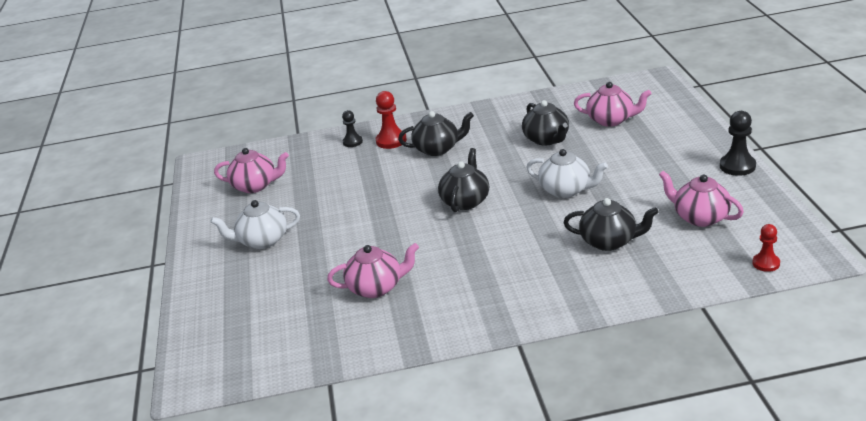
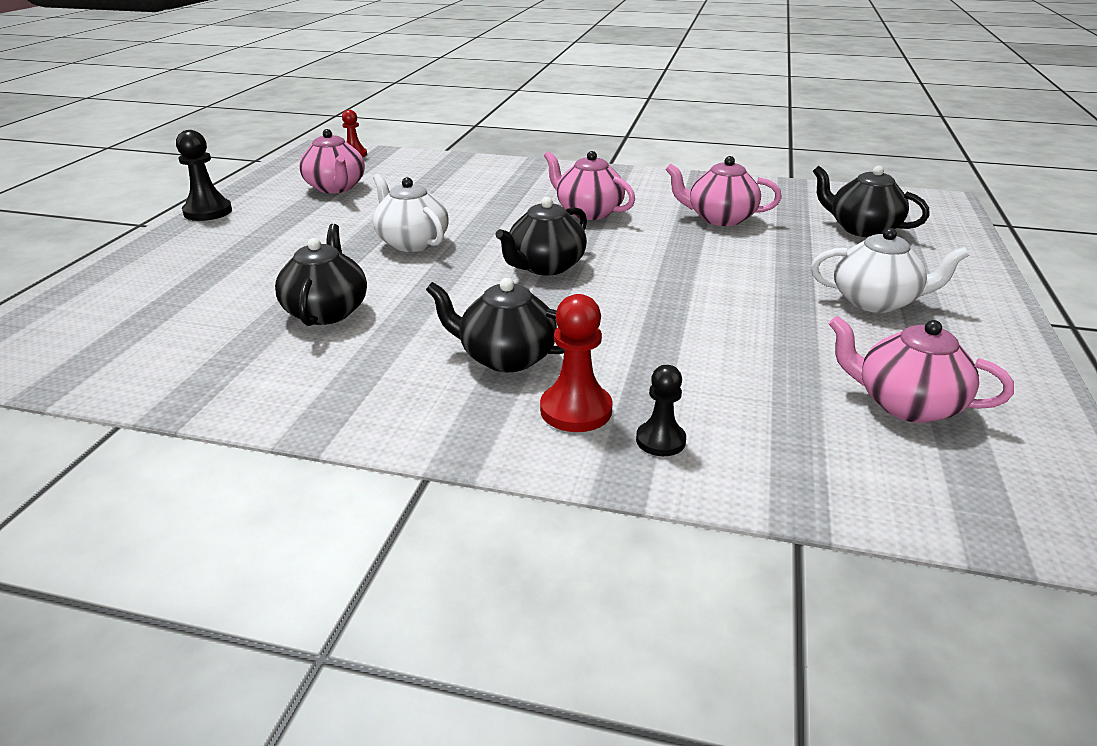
camera: 160 degrees left, 0 degrees up
(609, 241) = (445, 193): black teapot -> black teapot (862, 229)
(611, 120) = (194, 308): pink teapot -> pink teapot (588, 212)

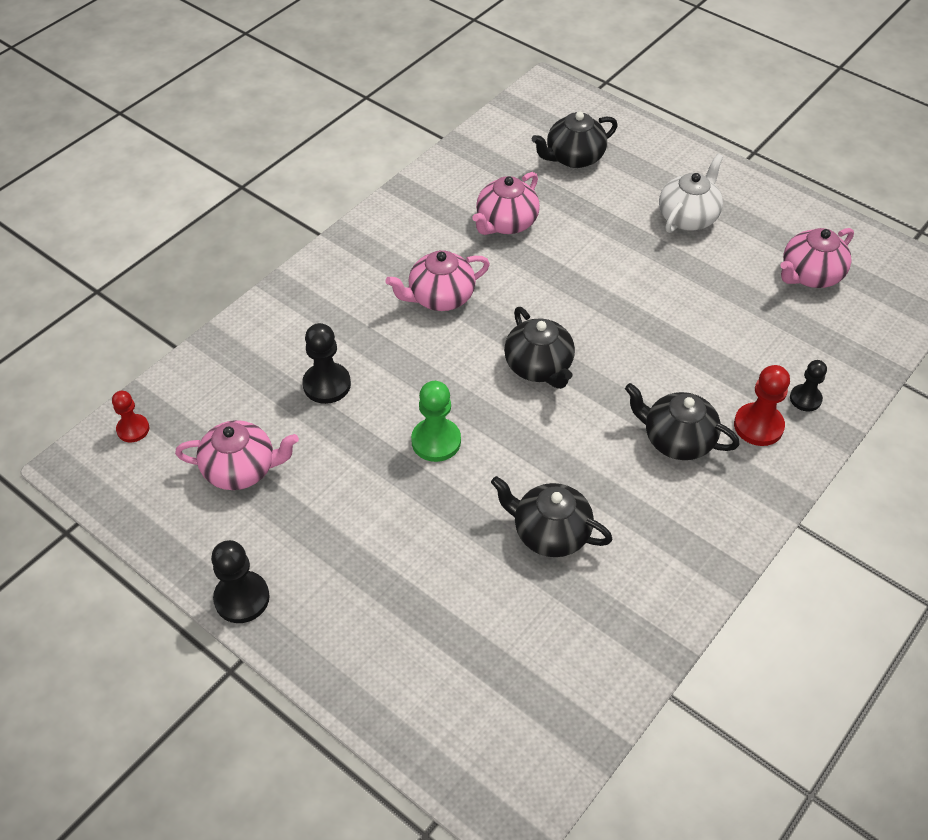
camera: 65 degrees left, 20 degrees up
(412, 242) = (436, 441): white teapot -> green pawn
(444, 195) = (327, 384): none -> black pawn
(506, 357) = (677, 440): black teapot -> black teapot turned 75 degrees clockwise

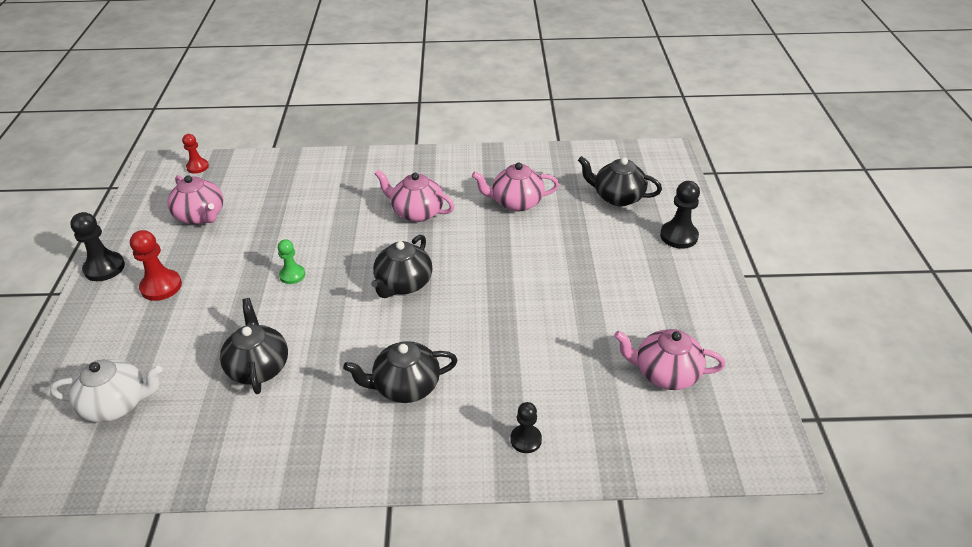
camera: 50 degrees right, 10 degrees down
(327, 384) = (296, 210): black pawn -> black pawn (678, 236)
(436, 441) = (292, 275): green pawn -> green pawn, size x0.65
(677, 440) = (405, 386): black teapot -> black teapot turned 90 degrees counterclockwise
(688, 217) = (636, 277): white teapot -> white teapot (117, 404)
(758, 426) = (466, 425): red pawn -> red pawn (161, 286)

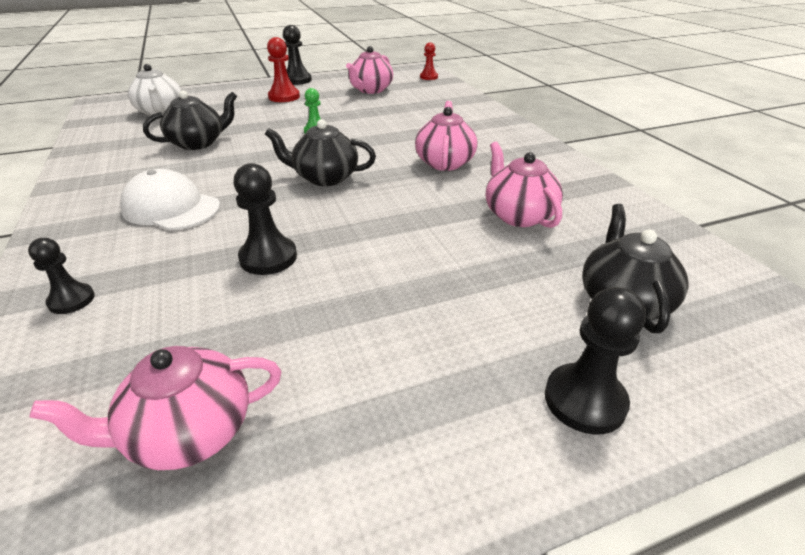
camera: 70 degrees right, 5 degrees down
(405, 386) = (171, 208): black teapot -> white cap
(515, 330) = (268, 257): none -> black pawn
(665, 373) = (188, 432): pink teapot -> pink teapot turned 105 degrees counterclockwise

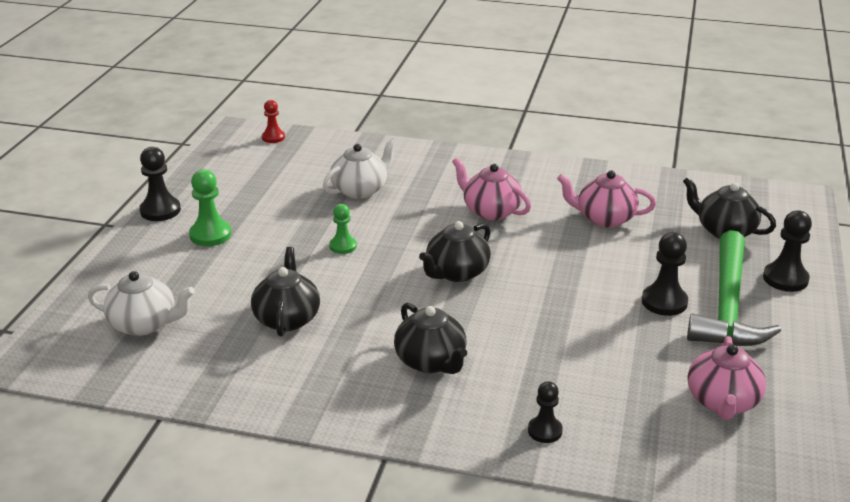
camera: 55 degrees left, 5 degrees down
(171, 208) = (431, 361): white cap -> black teapot
(268, 257) = (564, 333): black pawn -> black pawn (664, 302)
(284, 97) = (210, 235): red pawn -> green pawn
(370, 90) = (265, 181): pink teapot -> none
(402, 114) = (360, 190): none -> white teapot
(442, 360) = (727, 306): none -> green hammer

